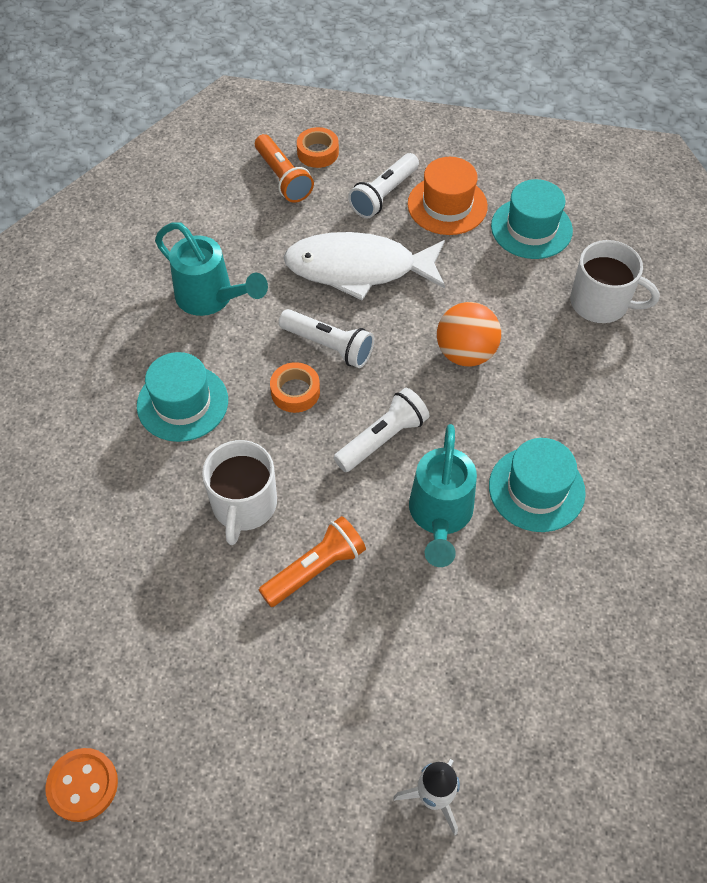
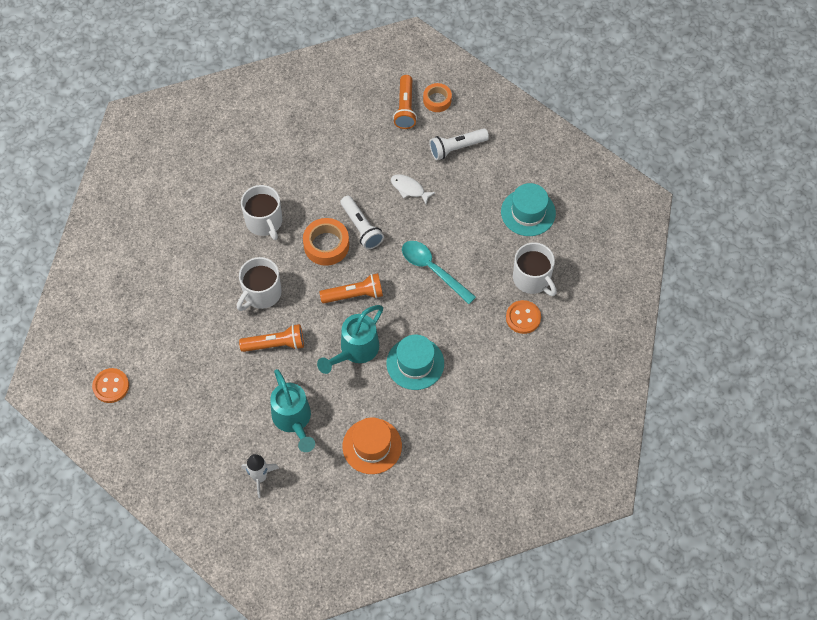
camera: 30 degrees right, 5 degrees up
(182, 403) = (264, 221): turquoise hat -> white mug
(211, 299) = (316, 167): turquoise watering can -> turquoise watering can (293, 421)
(295, 392) = (326, 245): orange tape -> orange tape, size x1.52
(359, 269) = (409, 189): white fish -> white fish, size x0.45
(382, 439) = (354, 295): white flashlight -> orange flashlight
(447, 205) = (489, 173): orange hat -> orange hat (372, 446)
(465, 353) = (433, 269): orange ball -> turquoise spoon
(628, 356) = (523, 318): none -> orange button

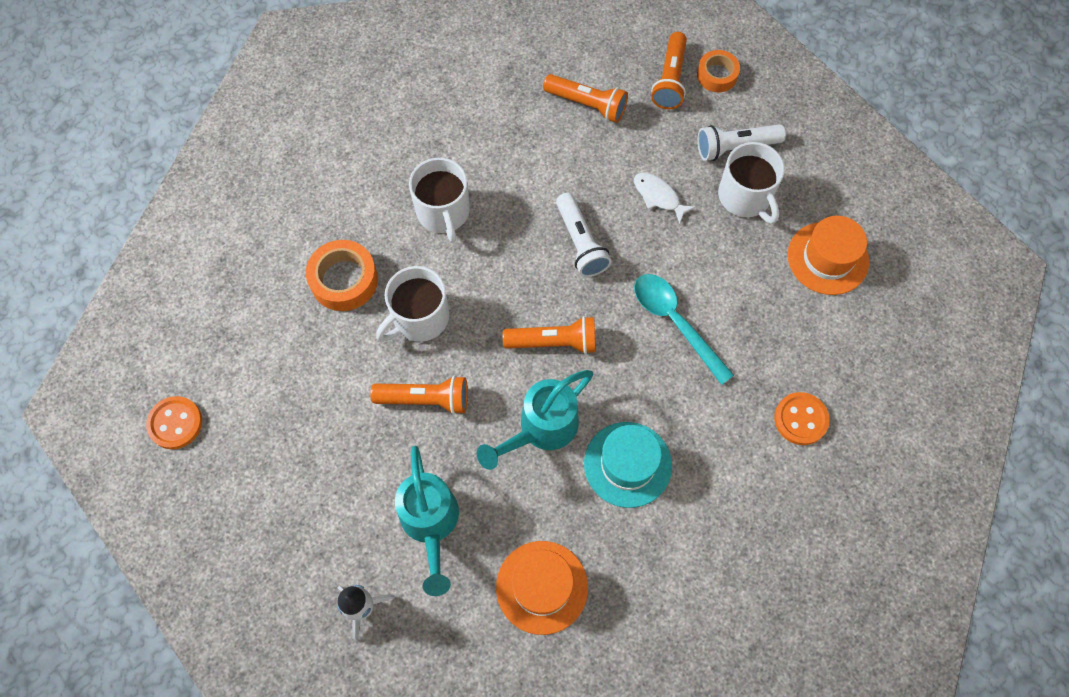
camera: 10 degrees right, 5 degrees up
(326, 245) = (525, 261): orange tape -> orange tape (344, 280)
(350, 133) = (587, 104): none -> orange flashlight
(528, 212) = (827, 258): turquoise hat -> orange hat
(532, 279) = (822, 360): white mug -> white mug (745, 197)

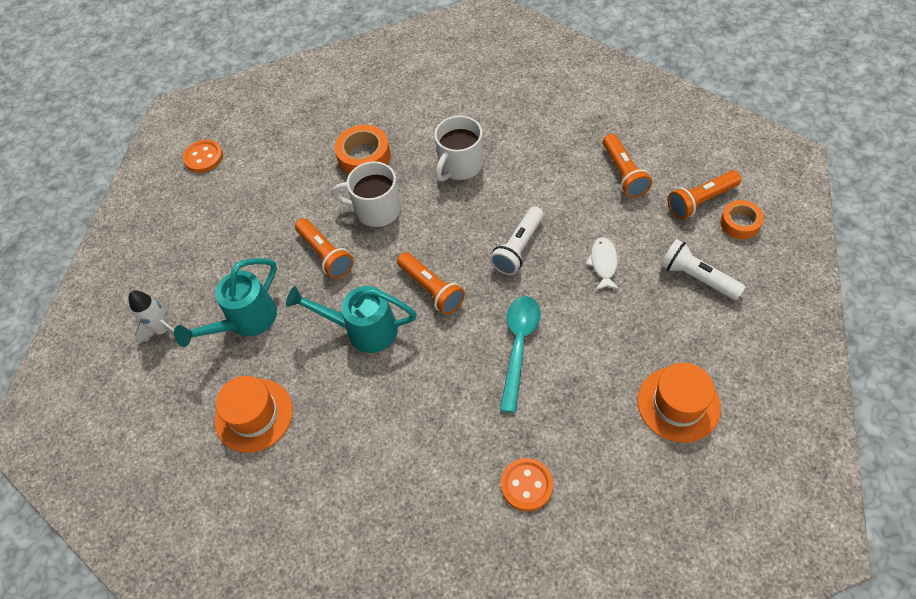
camera: 55 degrees right, 10 degrees down
(627, 464) = (385, 399): turquoise hat -> none
(745, 197) = (665, 313): white mug -> none

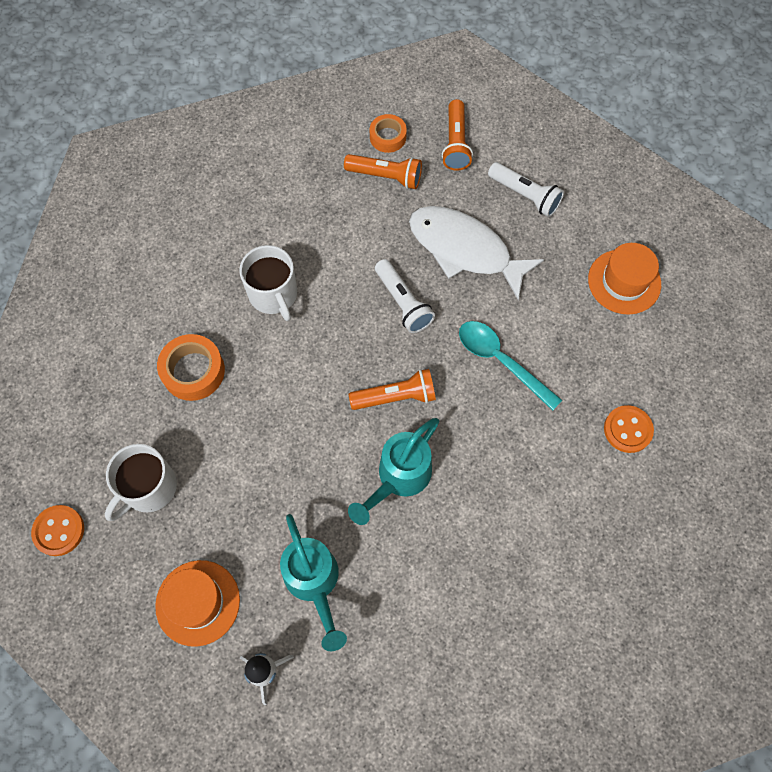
camera: 65 degrees left, 10 degrees up
(254, 415) = (426, 622): orange hat -> orange hat (198, 602)
(325, 254) = (288, 468): orange flashlight -> none
(376, 210) = (269, 395): white mug -> white mug (148, 488)
(603, 263) = (465, 250): white fish -> white fish, size x2.24
(697, 277) = (525, 195): white flashlight -> white flashlight turned 120 degrees counterclockwise
(740, 223) = (496, 133): orange tape -> orange tape (388, 137)

